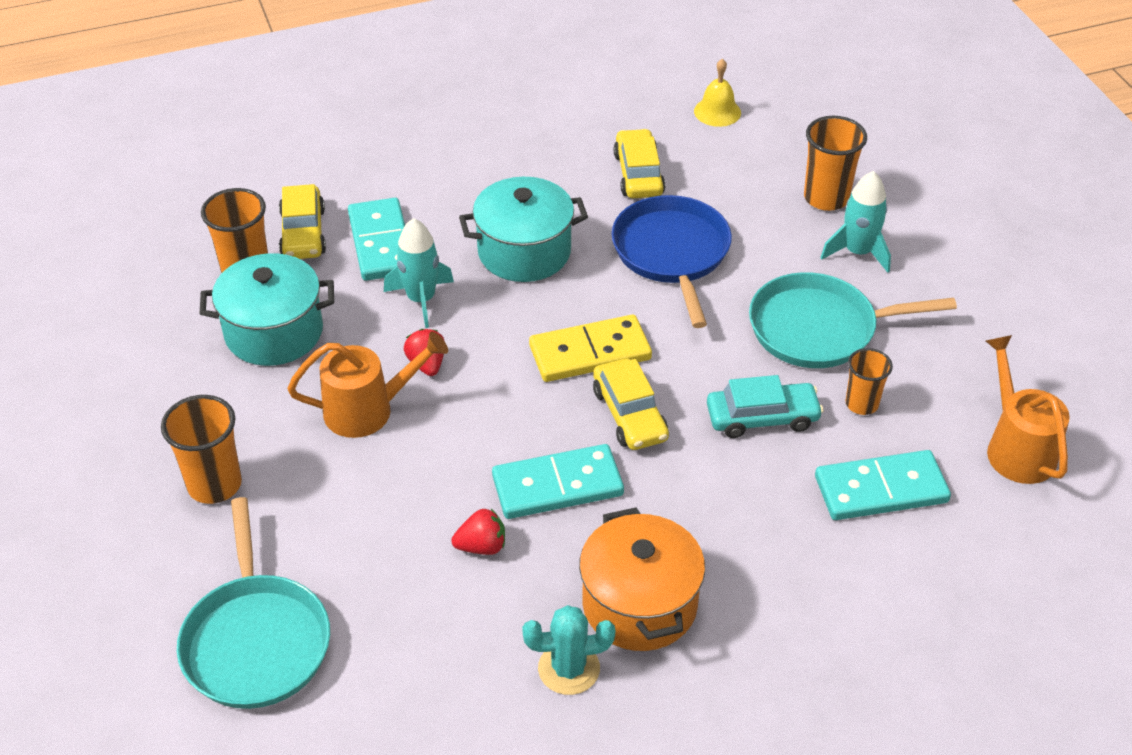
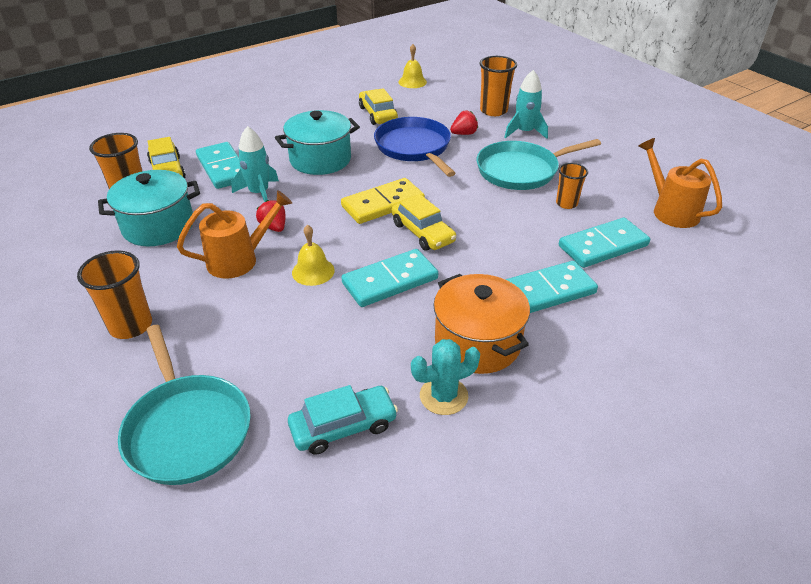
camera: 15 degrees left, 5 degrees down
(460, 449) = (313, 271): none -> yellow bell
(482, 546) = (349, 328): red strawberry -> red strawberry (464, 134)
(762, 418) = (509, 220): turquoise car -> turquoise car (343, 426)
(765, 547) = (546, 291): none -> turquoise domino

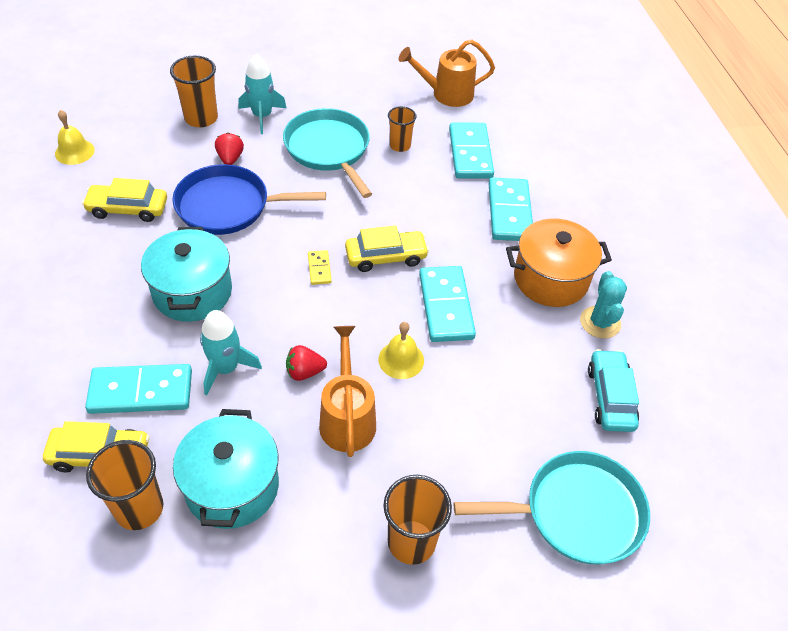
camera: 70 degrees left, 10 degrees up
(383, 204) = (319, 269): yellow domino -> yellow domino, size x0.48
(521, 170) = (328, 149): turquoise pan -> turquoise pan turned 150 degrees clockwise

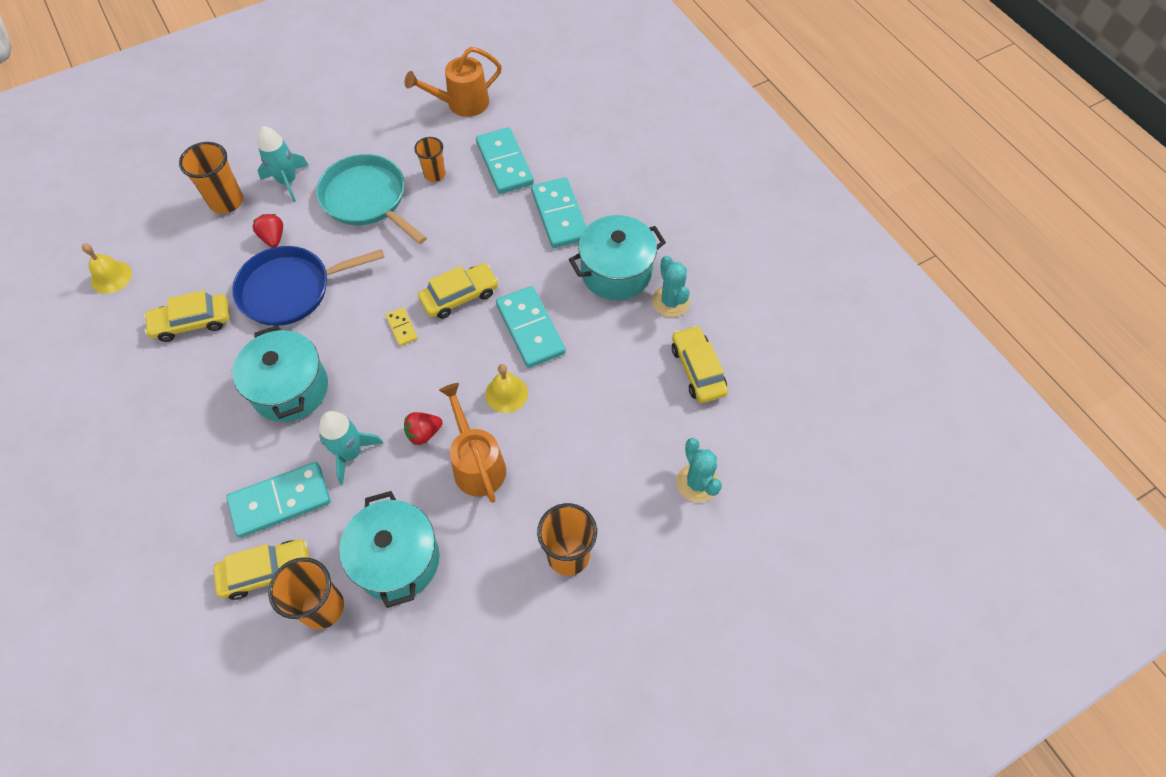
camera: 15 degrees left, 10 degrees up
(551, 279) = (616, 272): orange pot -> turquoise pot
(577, 512) = (697, 483): turquoise pan -> turquoise cactus
(610, 397) = (698, 370): turquoise car -> yellow car

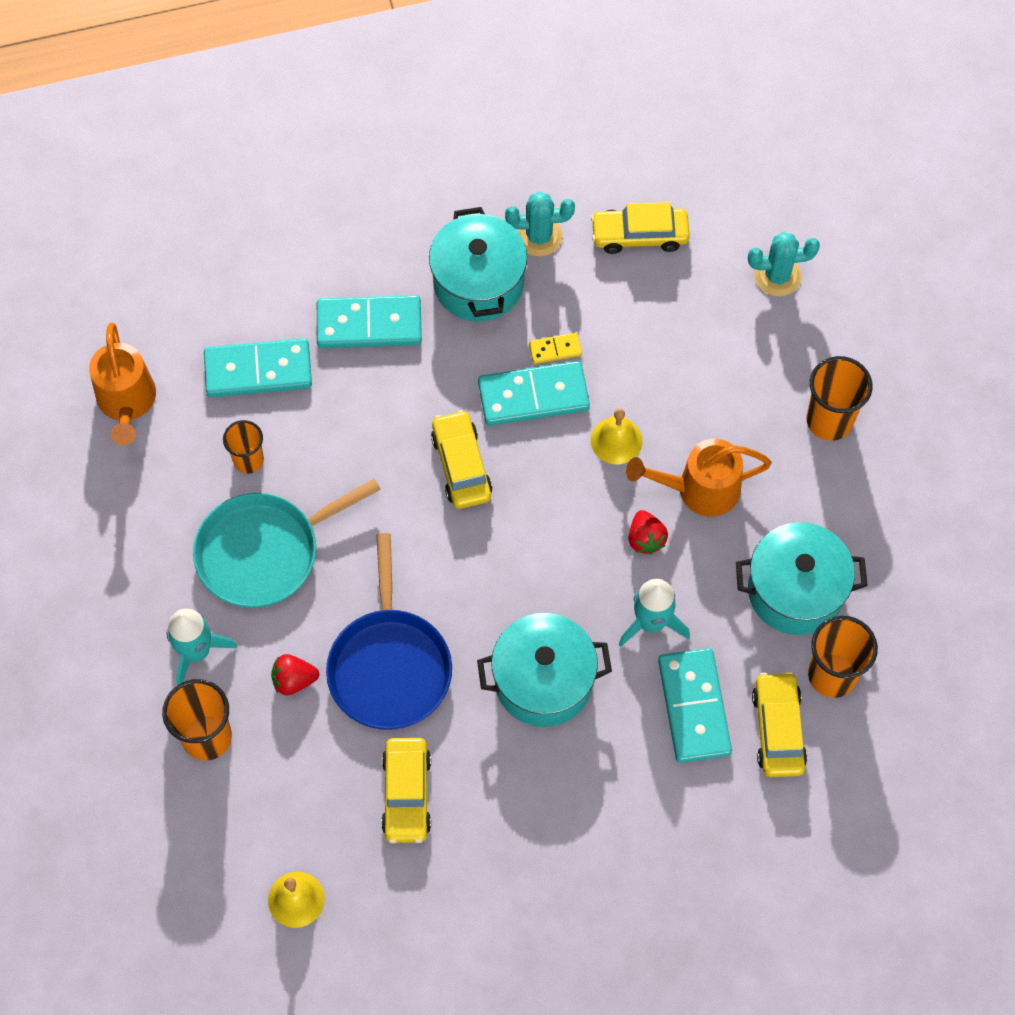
camera: 75 degrees left, 5 degrees up
(402, 328) = (489, 540): yellow domino -> yellow domino (555, 349)

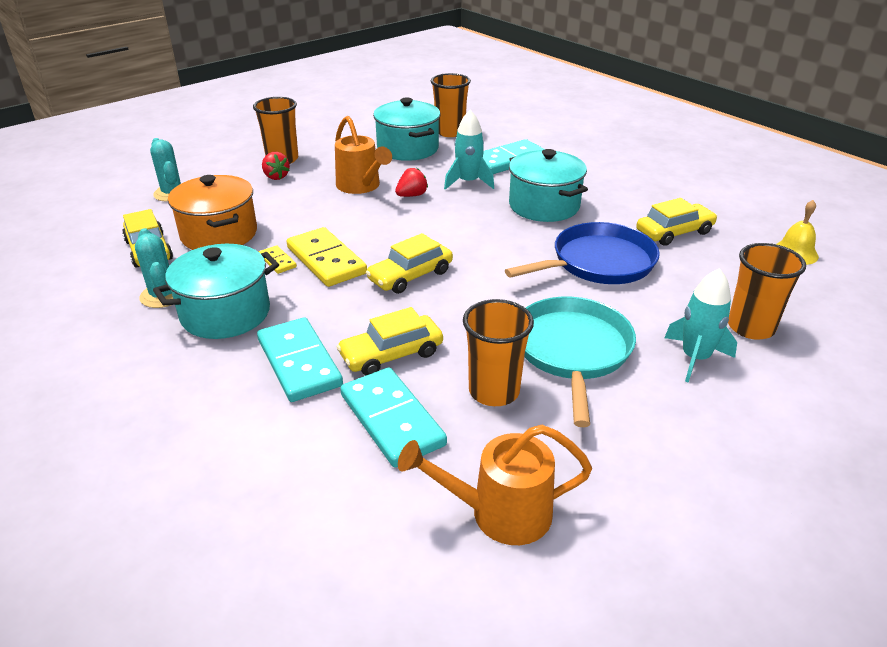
camera: 115 degrees left, 30 degrees down
(127, 403) = (498, 513): orange watering can -> orange watering can turned 150 degrees counterclockwise
(248, 460) = (494, 391): orange cup -> orange cup, size x1.56
(264, 552) = (572, 351): turquoise pan -> turquoise pan turned 120 degrees counterclockwise
(294, 680) = (657, 300): red strawberry -> red strawberry (276, 177)
(533, 396) = (326, 260): turquoise domino -> yellow domino
(616, 440) = (343, 220): yellow bell -> none
(645, 306) = (219, 234): none -> orange pot
(778, 729) = (496, 139): yellow car -> yellow car (391, 354)

